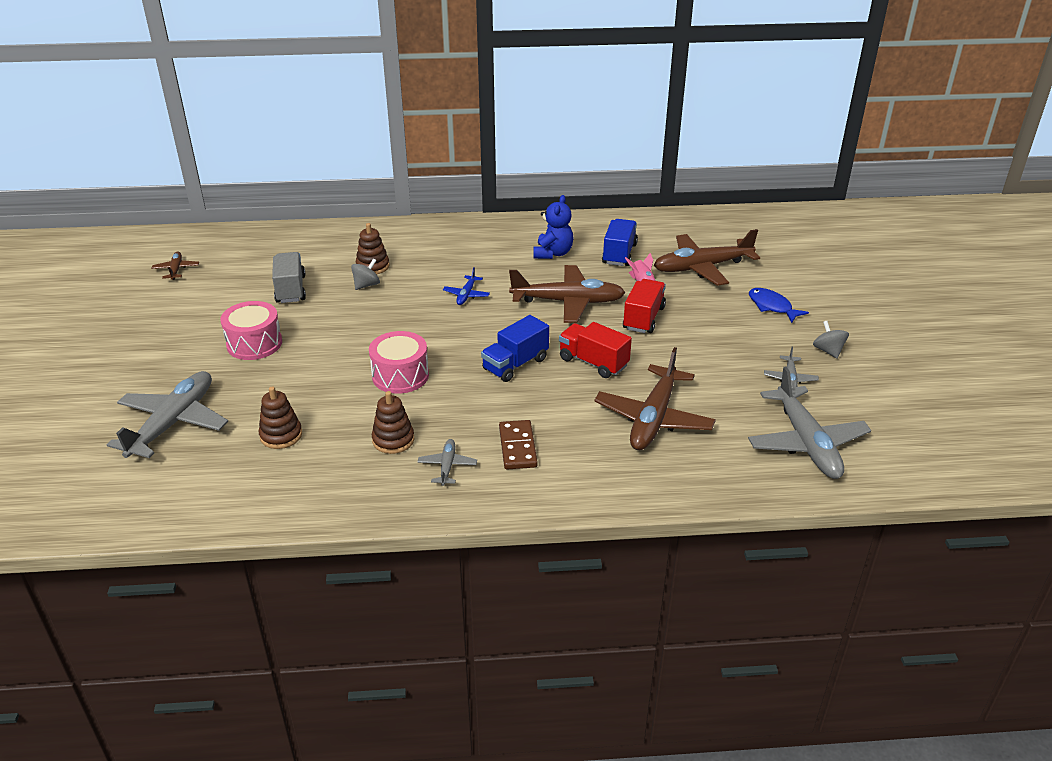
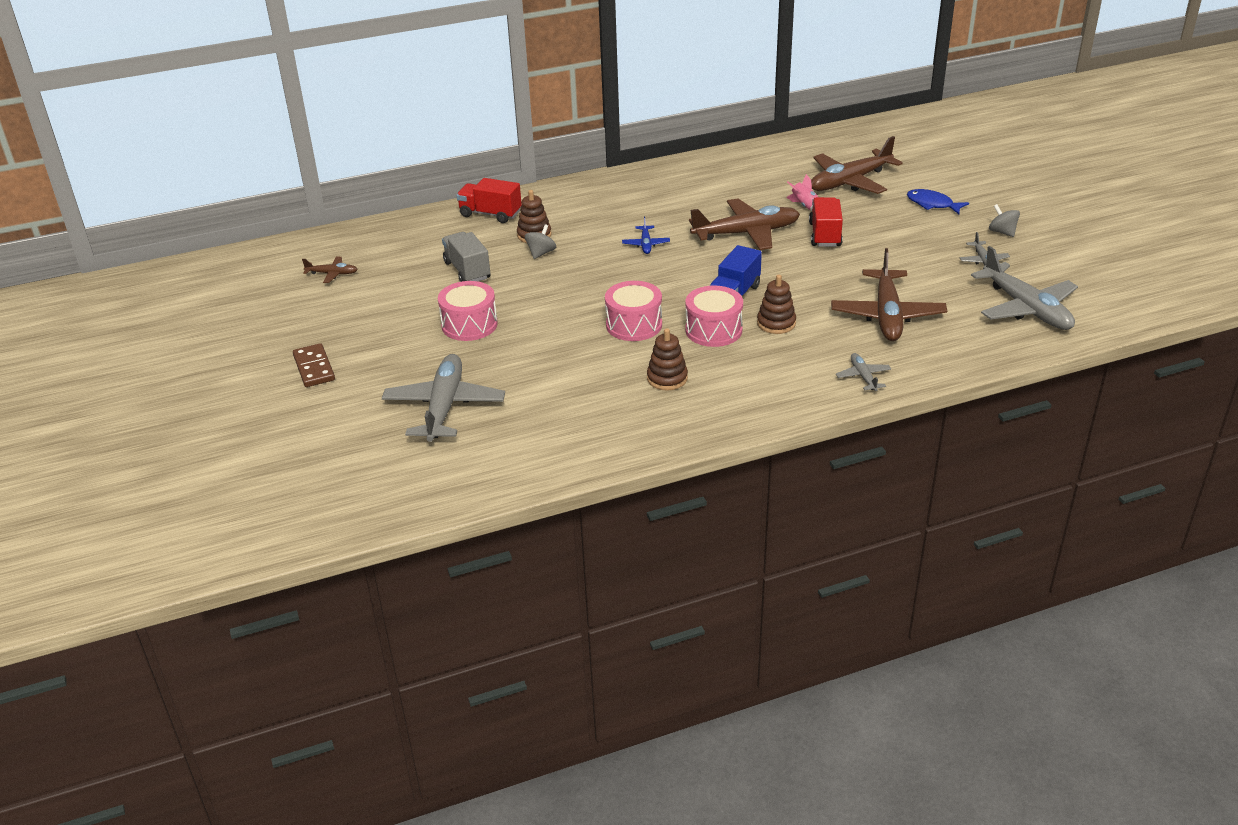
camera: 15 degrees left, 0 degrees up
(176, 270) = (332, 274): brown plane -> brown plane turned 120 degrees clockwise
(281, 435) = (558, 396): brown stacking toy -> brown stacking toy (776, 323)
(447, 466) = (732, 389): grey plane -> grey plane (863, 377)
(471, 398) = (713, 330): none -> pink drum
(518, 447) = (784, 361): brown domino -> brown domino (314, 368)
(553, 253) = (703, 193): blue teddy bear -> none
(593, 362) = (804, 280): red truck -> red truck (490, 214)
(619, 254) = (766, 183): blue truck -> none

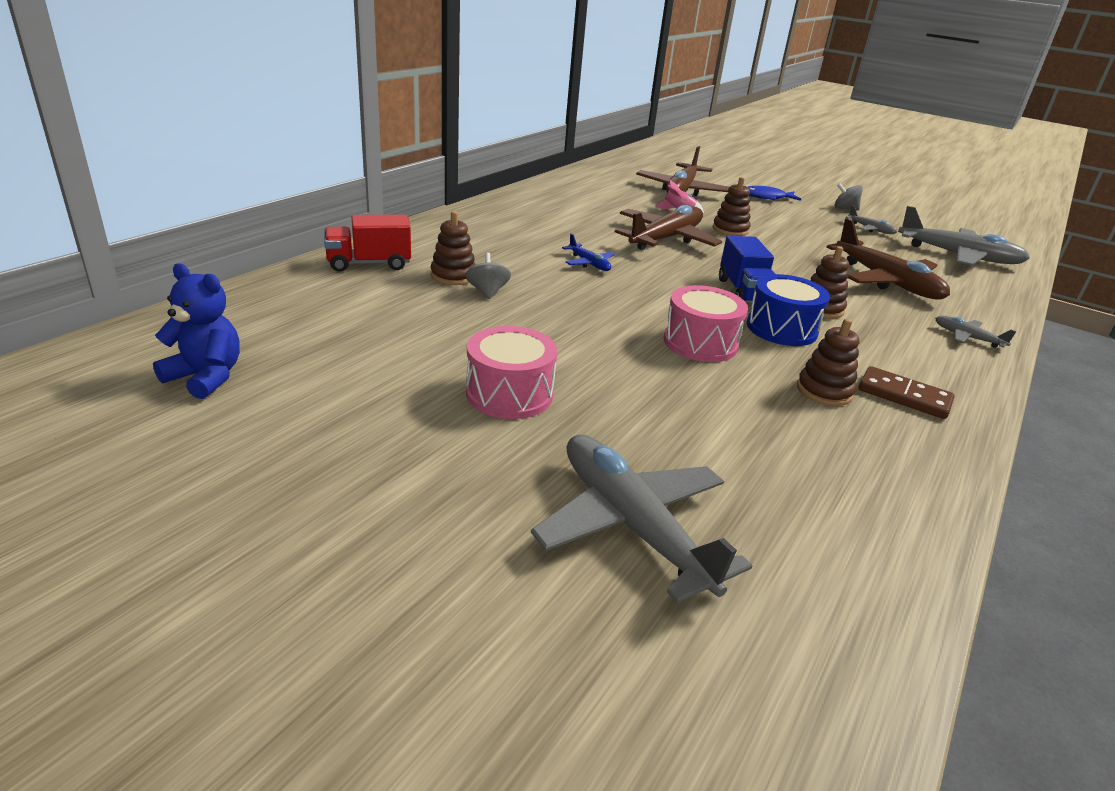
camera: 40 degrees left, 5 degrees down
(314, 368) = (331, 538): brown domino -> brown domino (904, 396)
(332, 274) = (206, 377): brown plane -> blue teddy bear
(467, 270) = (418, 329): grey truck -> none
(713, 330) = (781, 328): pink drum -> blue drum
(825, 235) = (730, 230): red truck -> brown stacking toy

